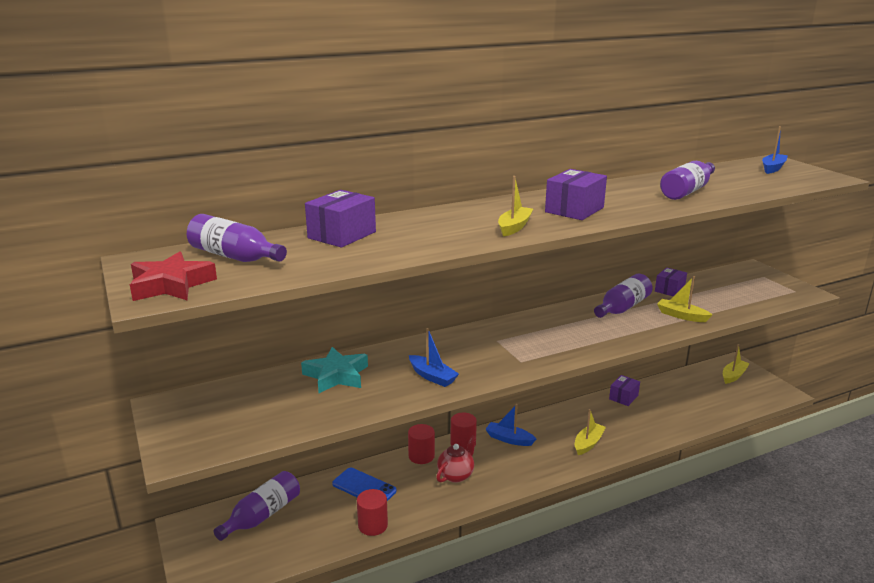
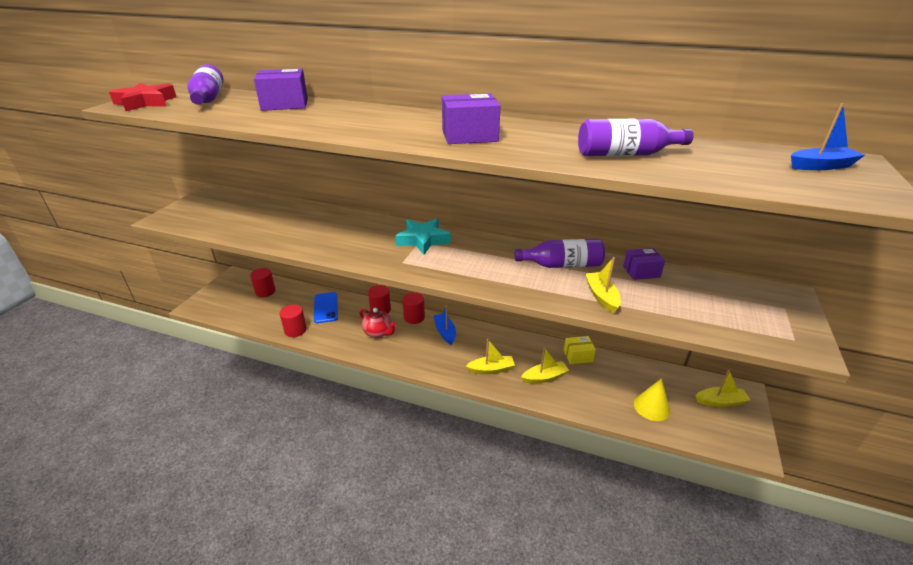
camera: 45 degrees right, 10 degrees up
(262, 515) = (265, 291): purple bottle -> red cylinder
(336, 375) = (296, 216): turquoise star -> turquoise star (423, 240)
(432, 376) = (335, 243): blue boat -> none
(456, 475) = (378, 333): red teapot -> red teapot turned 45 degrees clockwise
(514, 227) = (386, 132): yellow boat -> yellow boat (544, 377)
(623, 397) = (578, 356): purple box -> yellow box
(710, 402) = (651, 407): none -> yellow cone

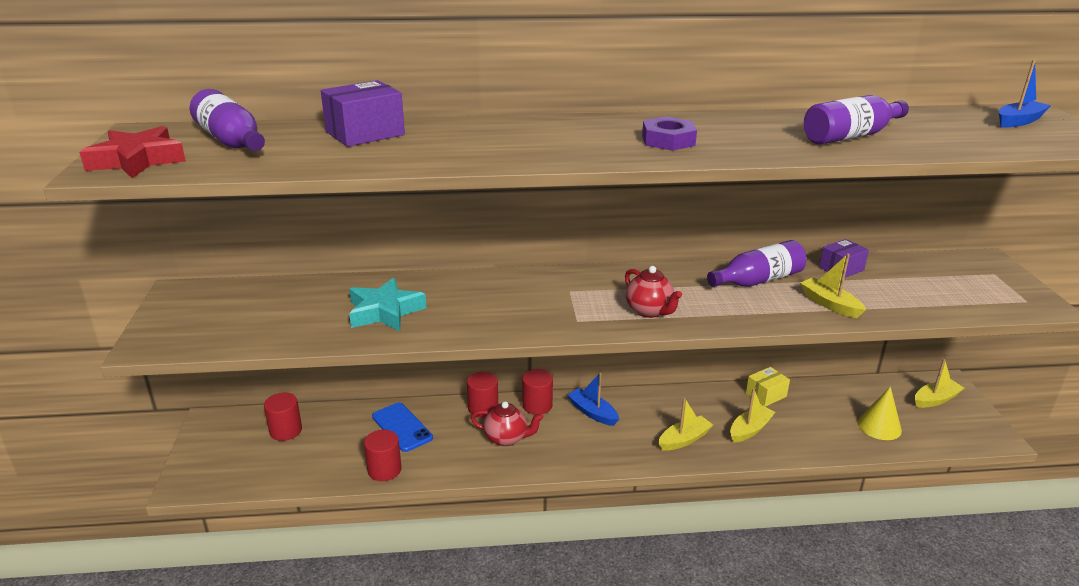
camera: 25 degrees left, 5 degrees down
(423, 240) = (572, 288): turquoise star -> turquoise star (385, 311)
(457, 268) = (649, 311): none -> red teapot
(469, 136) = (668, 140): purple box -> purple nut

